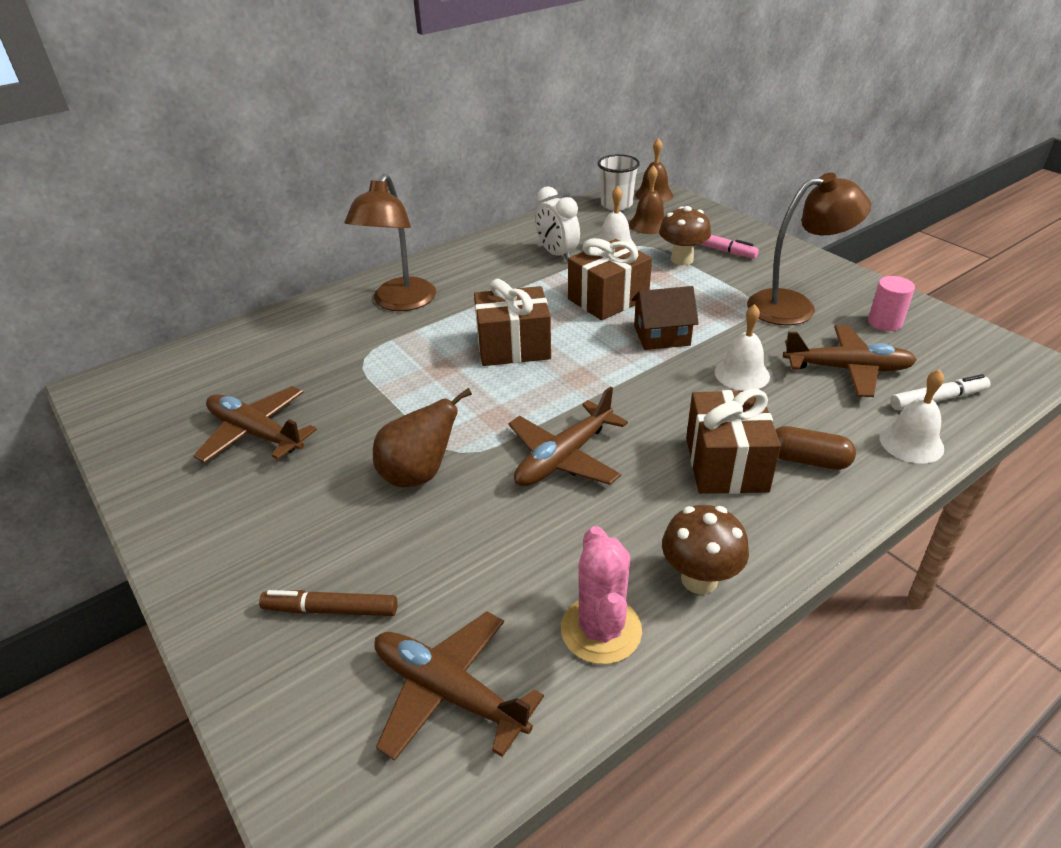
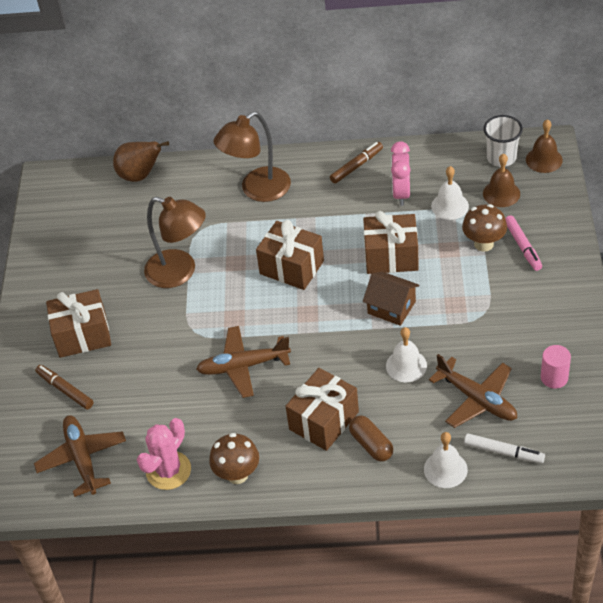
camera: 40 degrees right, 10 degrees up
(256, 433) = (103, 259): brown plane -> none
(298, 527) = (82, 335): none -> brown gift
(419, 474) = (161, 334): brown pear -> brown pear (140, 175)
(488, 251) = (357, 166): none -> brown marker
(557, 254) = (401, 193): white clock -> pink clock
(794, 306) = (510, 330): brown lamp -> brown lamp (180, 272)

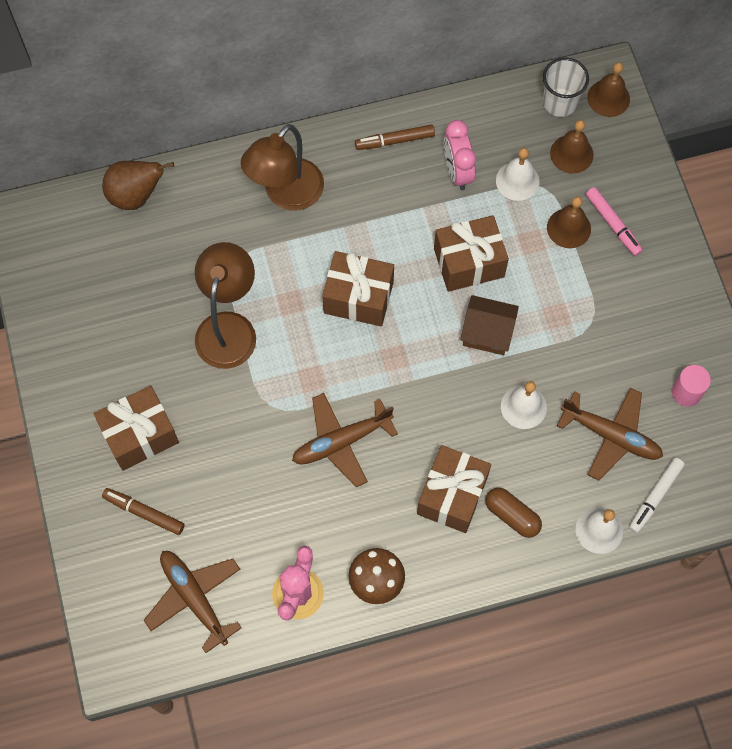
camera: 20 degrees left, 20 degrees up
(180, 272) = (228, 327): brown lamp -> brown lamp turned 90 degrees counterclockwise
(357, 166) = (395, 141): brown marker -> brown marker turned 135 degrees counterclockwise
(484, 244) = (569, 228): brown mushroom -> brown bell
(503, 452) = (655, 497): white marker -> white marker turned 120 degrees clockwise

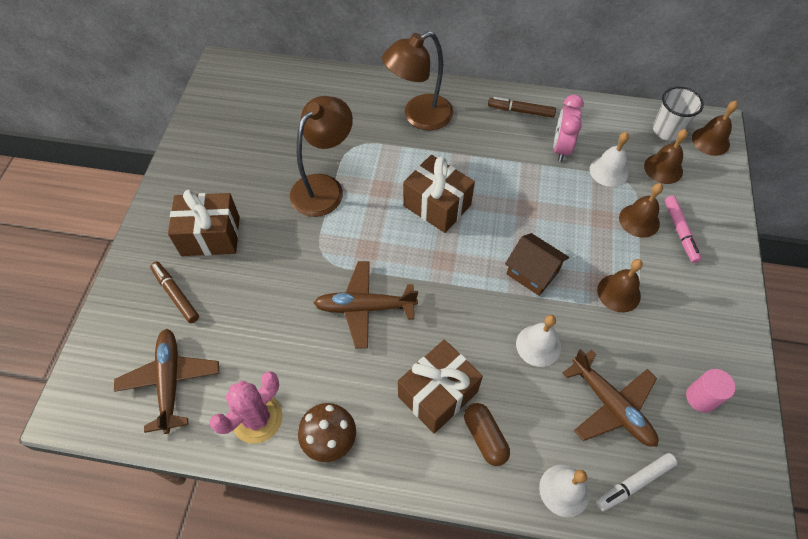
camera: 25 degrees right, 10 degrees down
(136, 195) = (310, 79): brown pear -> none
(469, 263) = (541, 214): brown gift -> none
(577, 318) = (618, 293): none -> brown bell

